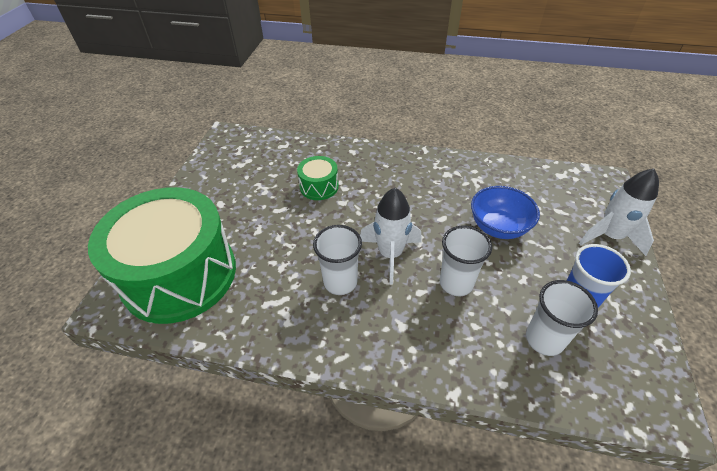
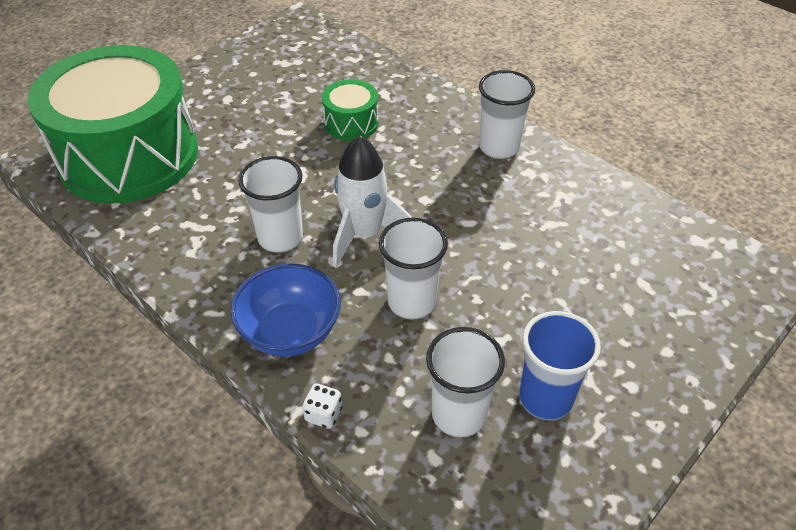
camera: 30 degrees right, 0 degrees up
(418, 166) = (499, 147): none -> white cup
(472, 386) = (323, 414): none -> white dice
(498, 227) = (533, 265): blue bowl -> blue bowl (290, 332)
(610, 236) = (686, 348): white rocket -> none

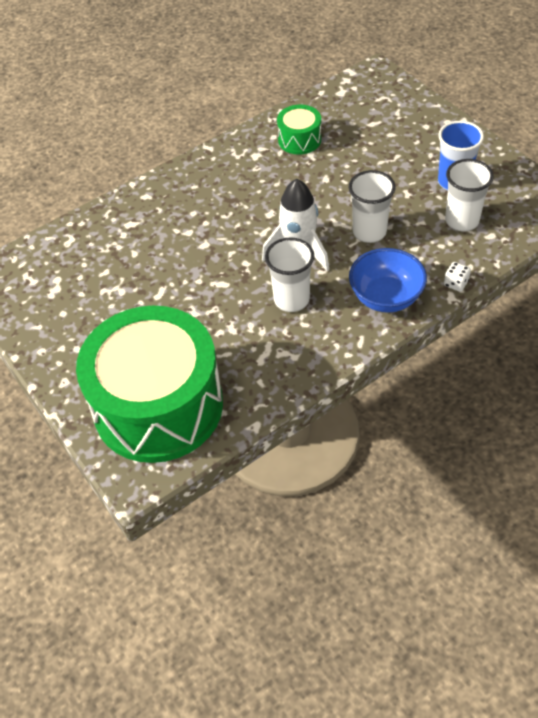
camera: 75 degrees left, 5 degrees up
(351, 123) = (164, 248): green drum -> green drum (299, 139)
(499, 147) = (223, 166): white cup -> none

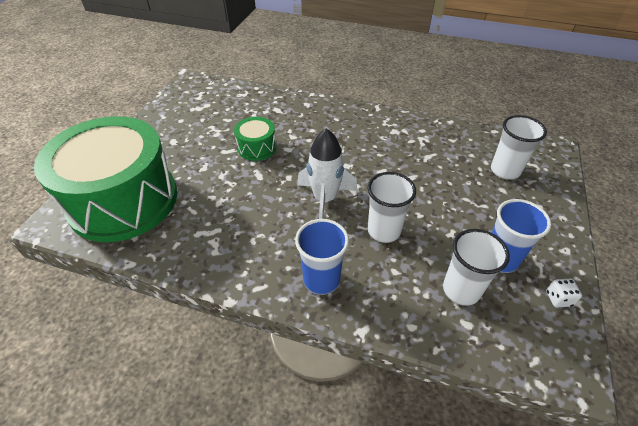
camera: 50 degrees right, 5 degrees down
(291, 300) = (272, 220): white cup -> white cup (505, 171)
(299, 139) = (434, 144): green drum -> green drum (257, 147)
(386, 297) = (321, 280): blue bowl -> blue cup
(455, 283) = (381, 326): white dice -> white dice (558, 298)

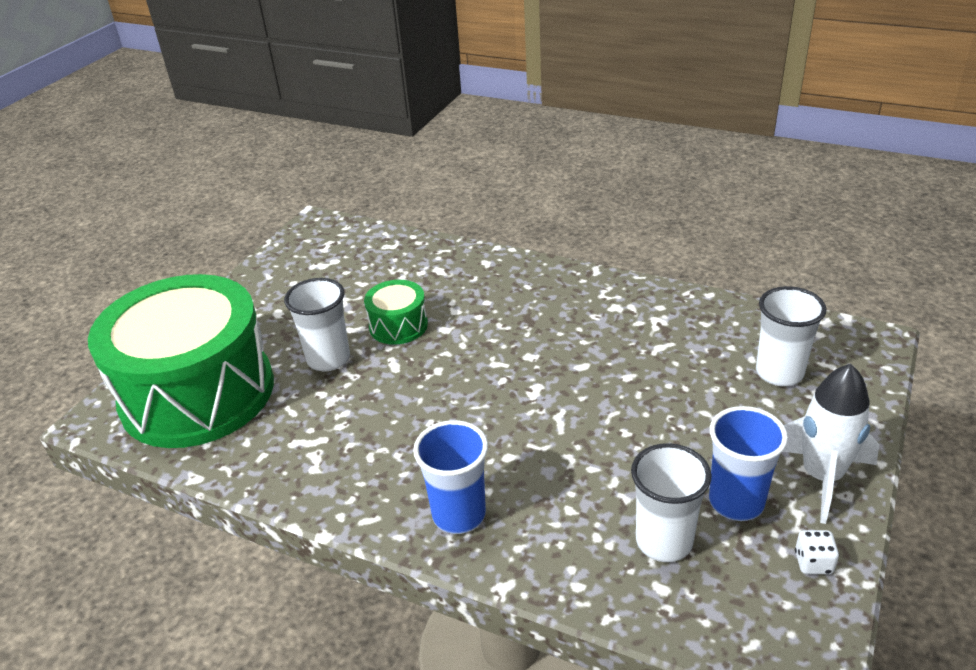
camera: 10 degrees right, 10 degrees down
(325, 199) = (486, 404): white rocket -> white rocket (821, 477)
(383, 231) = (565, 452): white cup -> white cup (328, 359)

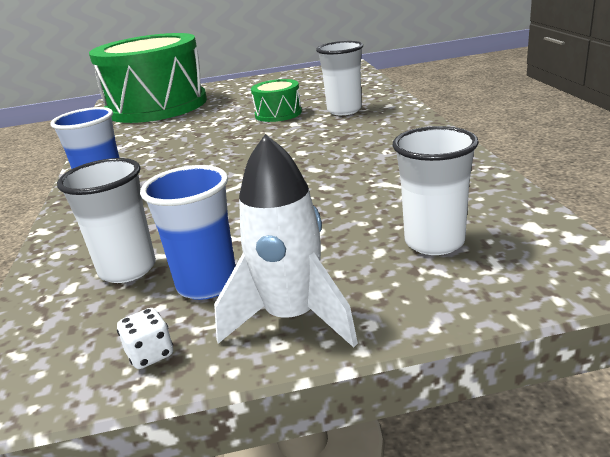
camera: 55 degrees right, 10 degrees down
(328, 359) = (221, 114): white cup -> white cup (344, 110)

